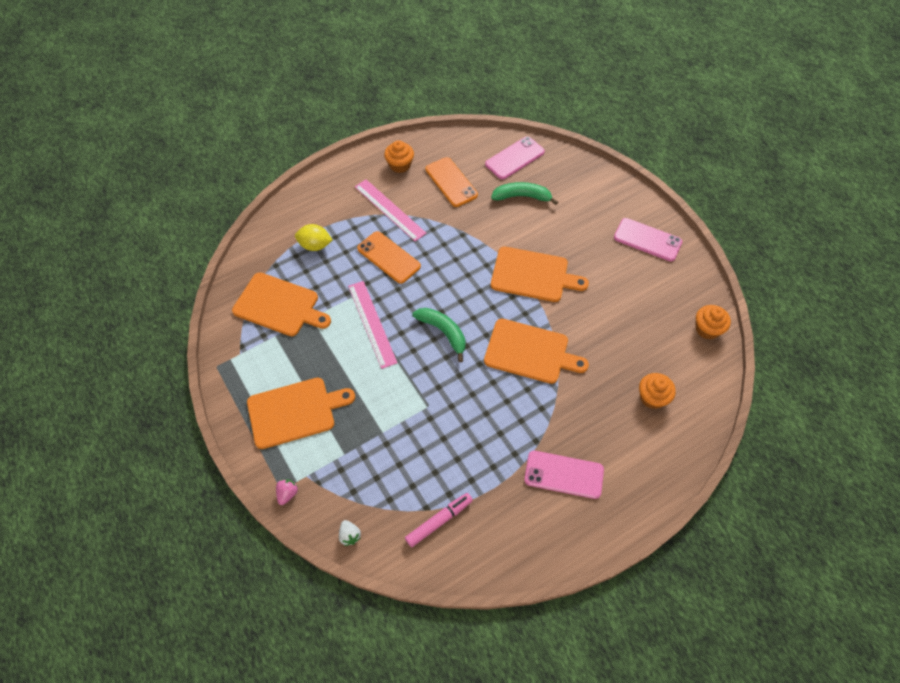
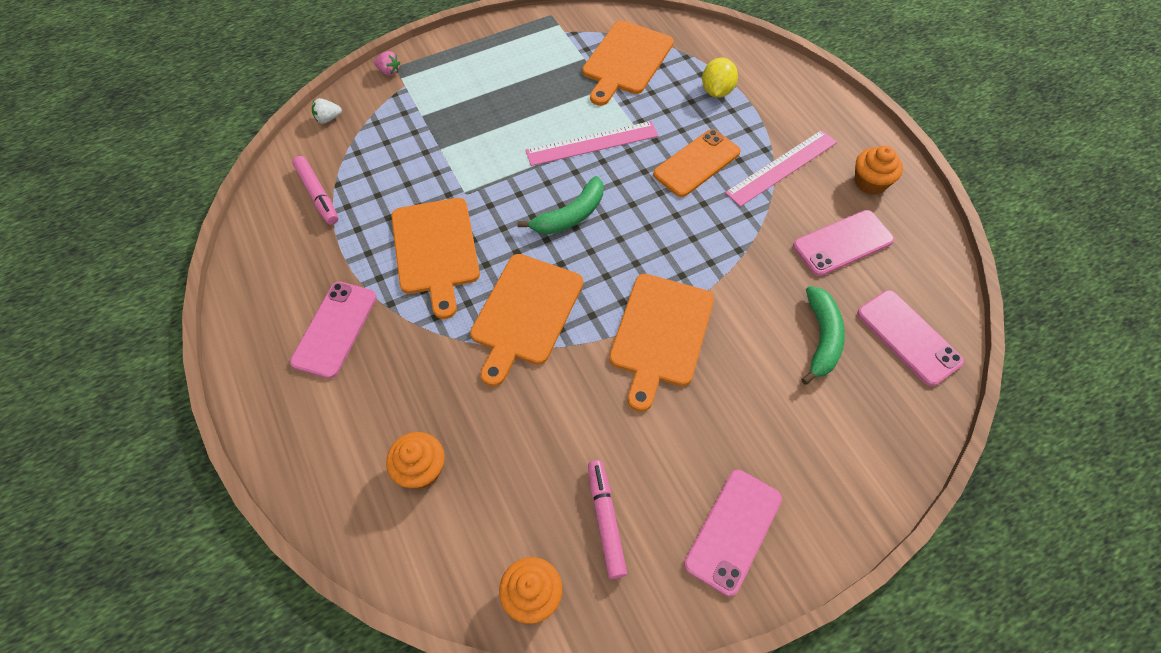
camera: 95 degrees right, 0 degrees up
(295, 411) = (483, 76): orange cutting board -> orange cutting board (435, 250)
(451, 182) = (842, 243): orange phone -> pink phone
(657, 297) = (605, 520): none -> pink marker

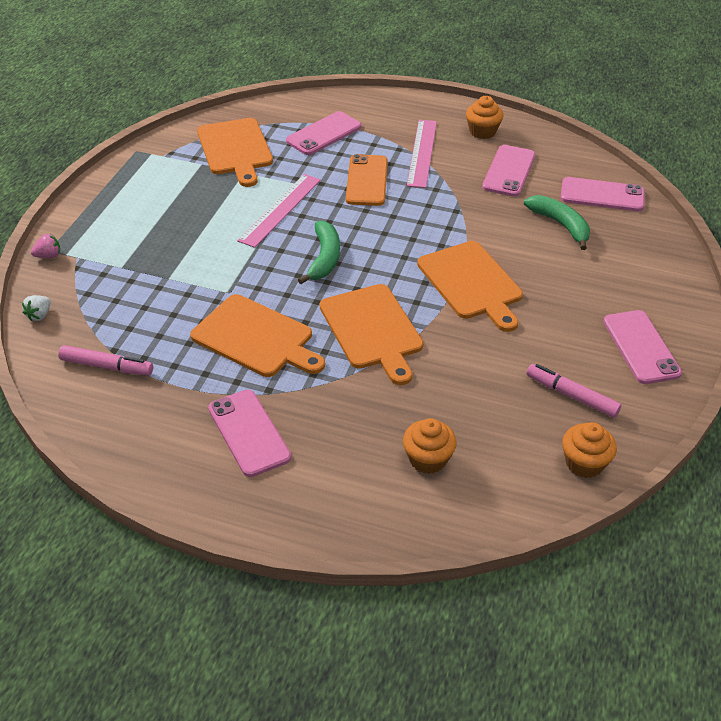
camera: 45 degrees left, 15 degrees down
(716, 91) = (324, 134): yellow lemon -> pink phone

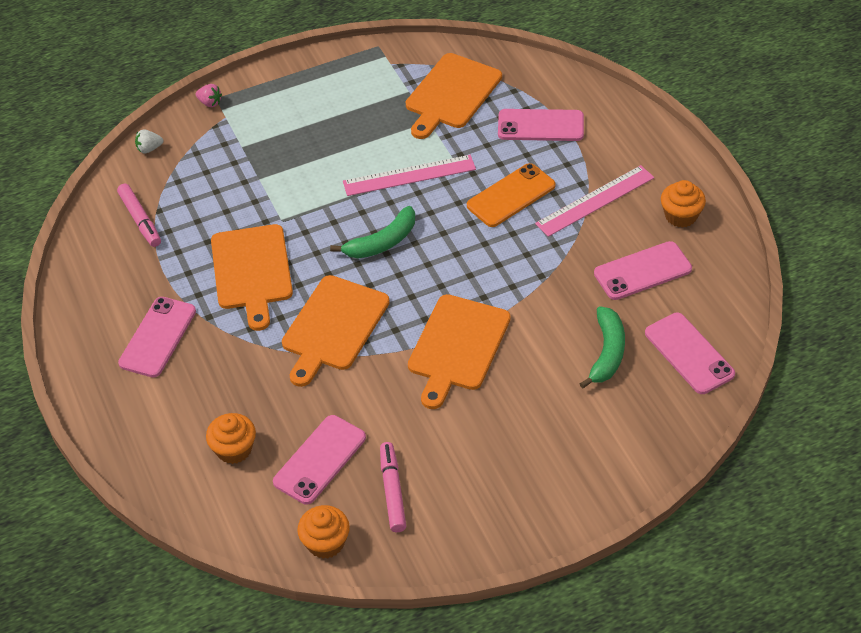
camera: 50 degrees right, 5 degrees up
(641, 347) = (503, 501): pink phone -> pink phone (320, 460)

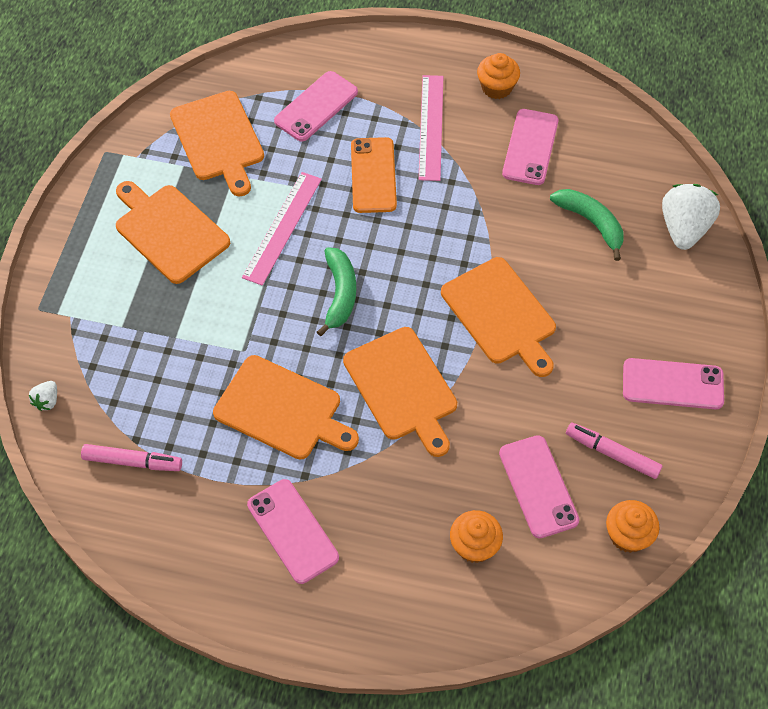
camera: 55 degrees left, 10 degrees up
(210, 103) = (39, 317): pink strawberry -> none
(344, 120) = (169, 231): none -> orange cutting board
(667, 418) = (684, 228): none -> white strawberry
(689, 353) = (634, 174): pink phone -> pink phone (672, 384)

